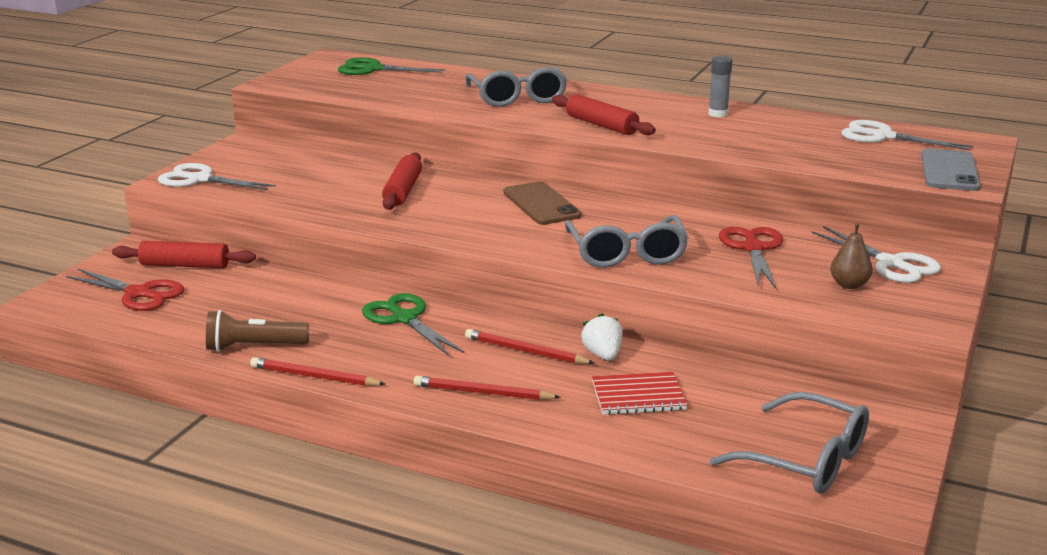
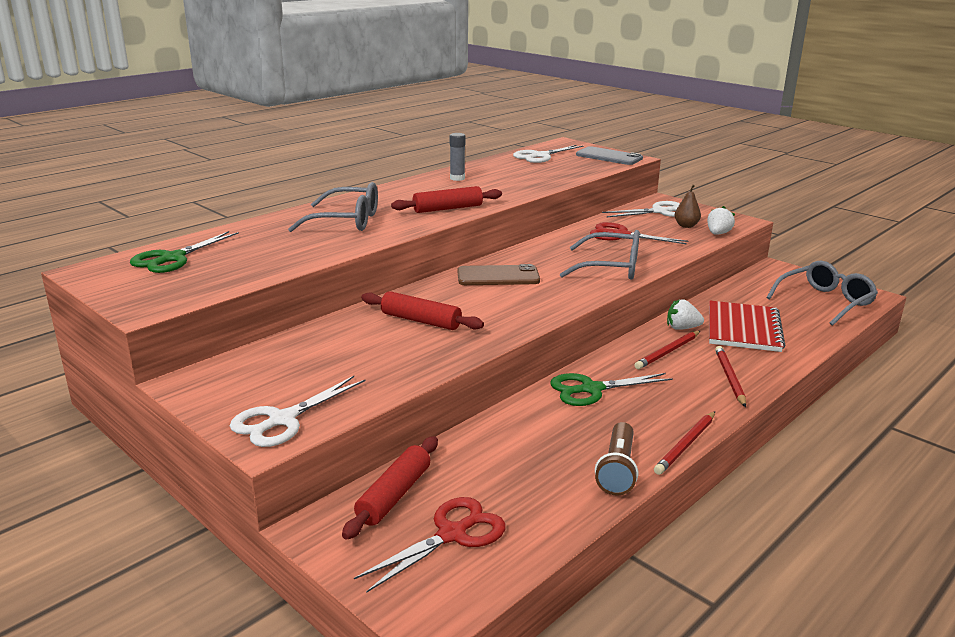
camera: 70 degrees left, 0 degrees up
(483, 393) = (729, 378): red pencil -> red pencil turned 150 degrees clockwise
(638, 396) = (743, 329): red notebook -> red notebook, size x1.54
(842, 308) = (718, 234): none -> white strawberry

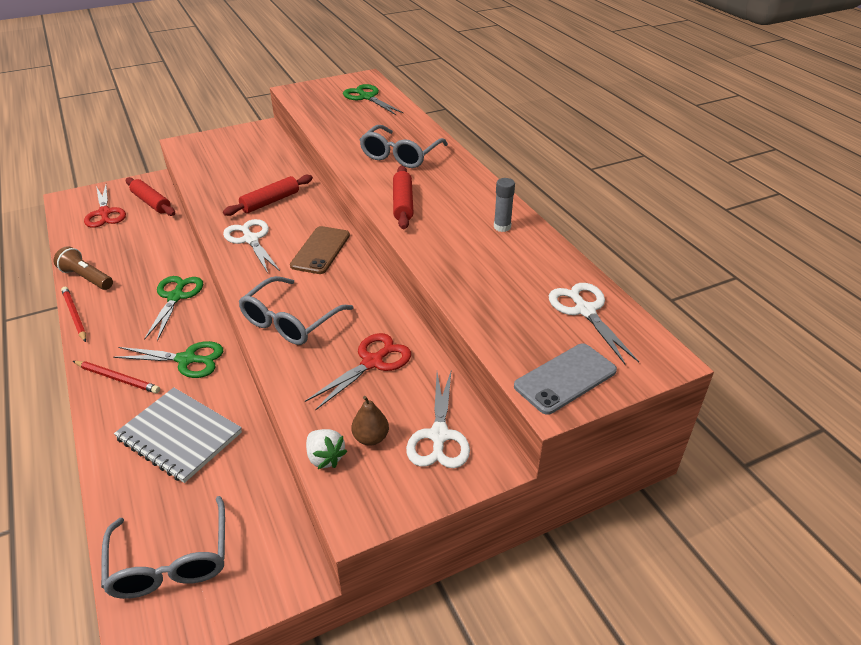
camera: 110 degrees right, 15 degrees up
(282, 420) = (196, 148): white scissors -> white scissors (251, 239)
(668, 352) = (187, 360): red pencil -> green scissors
(682, 328) = (217, 389): white strawberry -> none
(743, 329) = (179, 436): red notebook -> grey notebook

